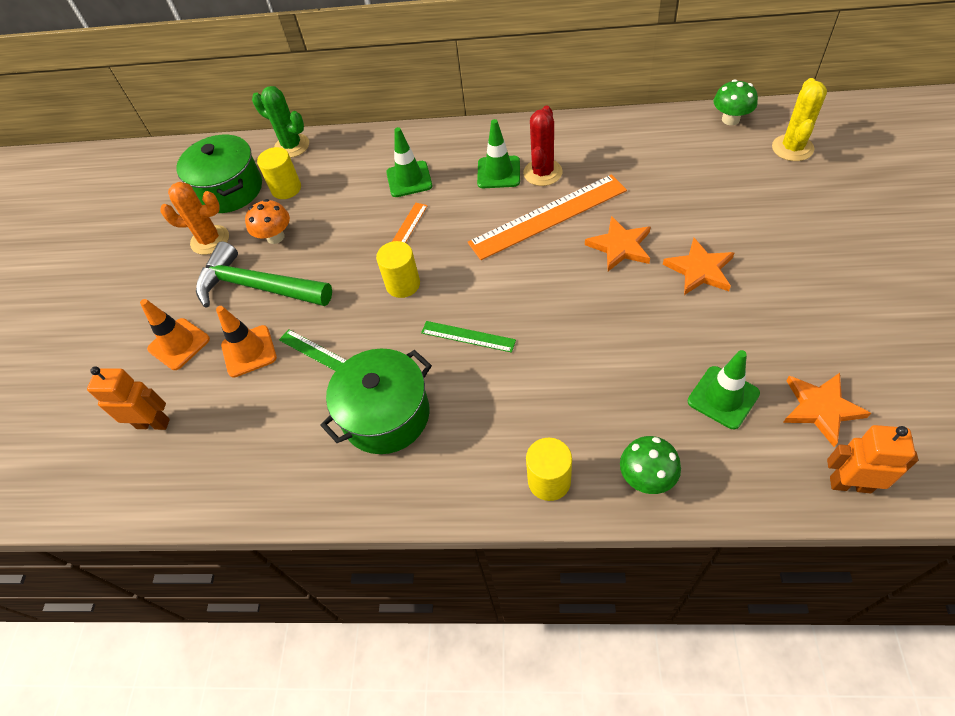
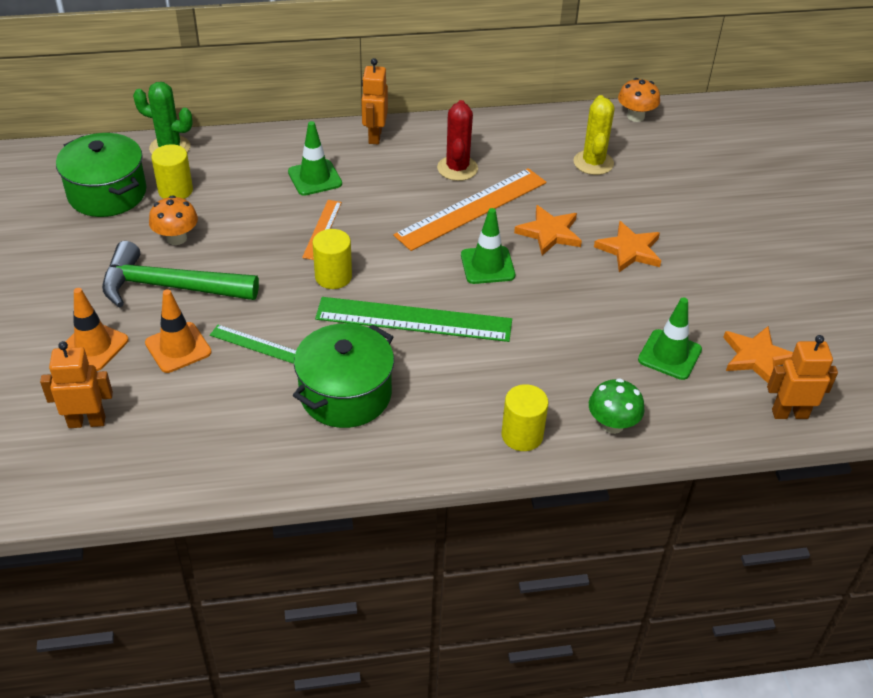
camera: 20 degrees left, 10 degrees down
(210, 240) = (99, 244): orange cactus -> none
(468, 336) = (414, 320): green ruler -> green ruler, size x1.98
(472, 137) = (374, 136): none -> orange robot
(498, 172) = (411, 169): green traffic cone -> green traffic cone (487, 265)
(730, 119) = (635, 116): green mushroom -> orange mushroom
(792, 148) = (698, 141): yellow cactus -> yellow cactus (593, 163)

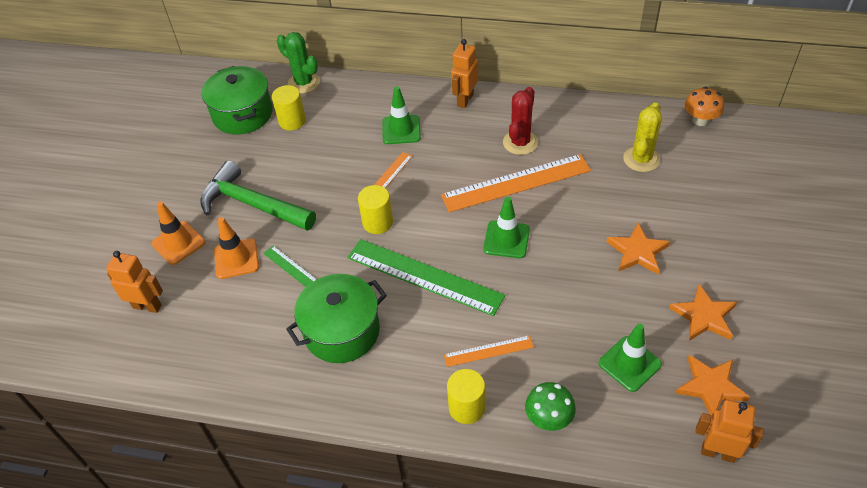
camera: 25 degrees right, 5 degrees up
(176, 238) = (275, 163): orange mushroom -> none
(519, 376) = (488, 351): none -> orange ruler
(549, 233) = (573, 220): orange star -> orange star (704, 316)

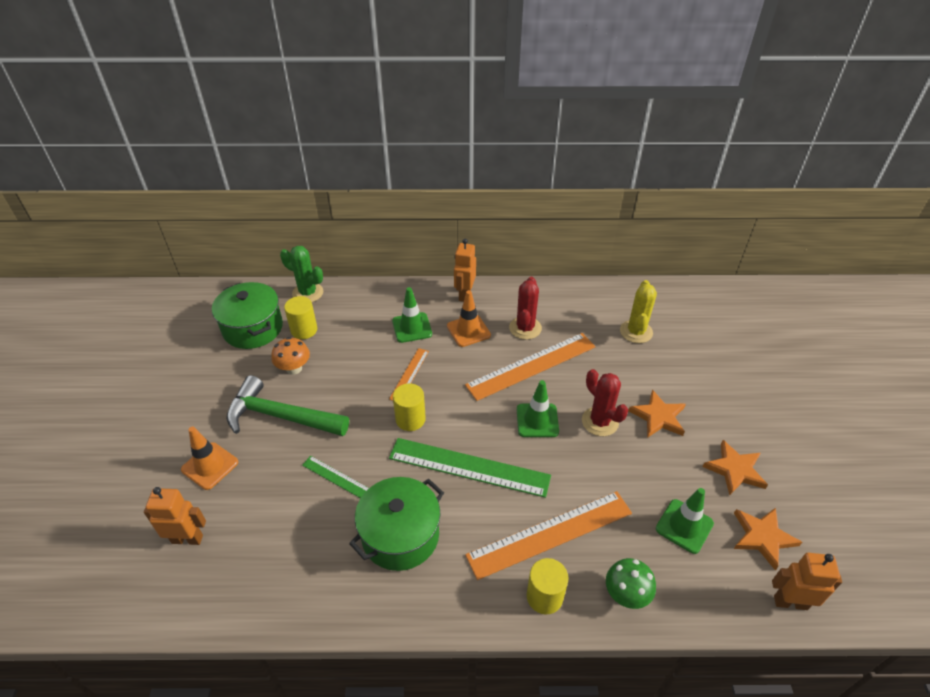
camera: 15 degrees left, 5 degrees down
(236, 259) = (275, 474): orange traffic cone -> orange traffic cone (468, 331)
(488, 351) = (550, 533): orange ruler -> orange ruler, size x1.98
(572, 249) = (600, 421): none -> red cactus
(700, 120) = (675, 292): orange mushroom -> orange mushroom (294, 368)

